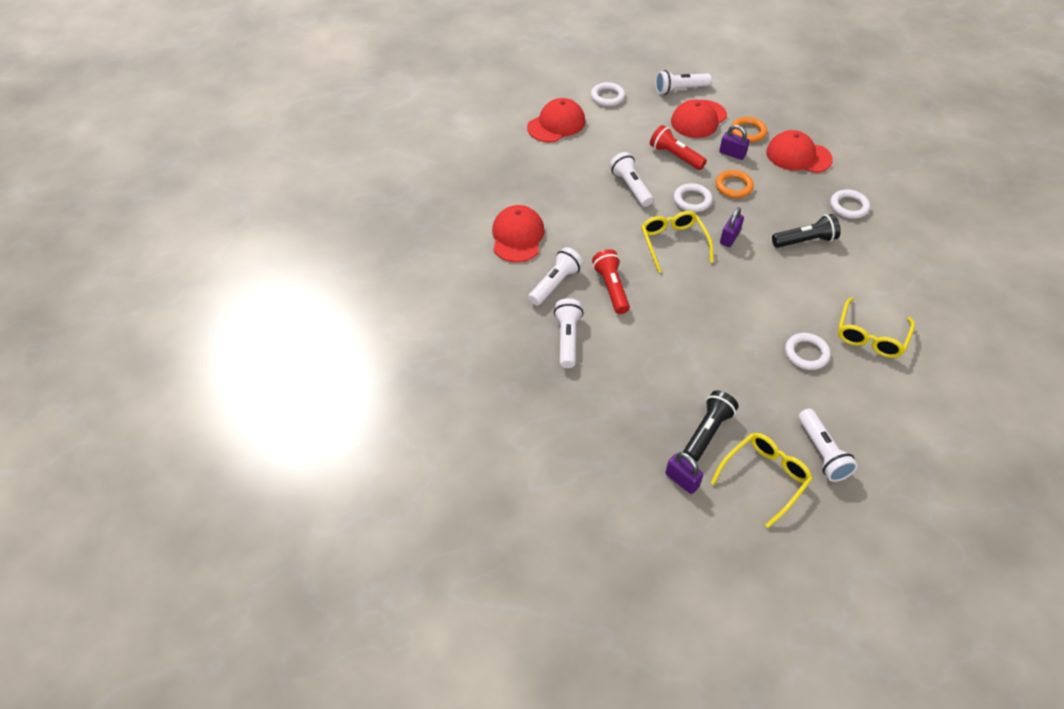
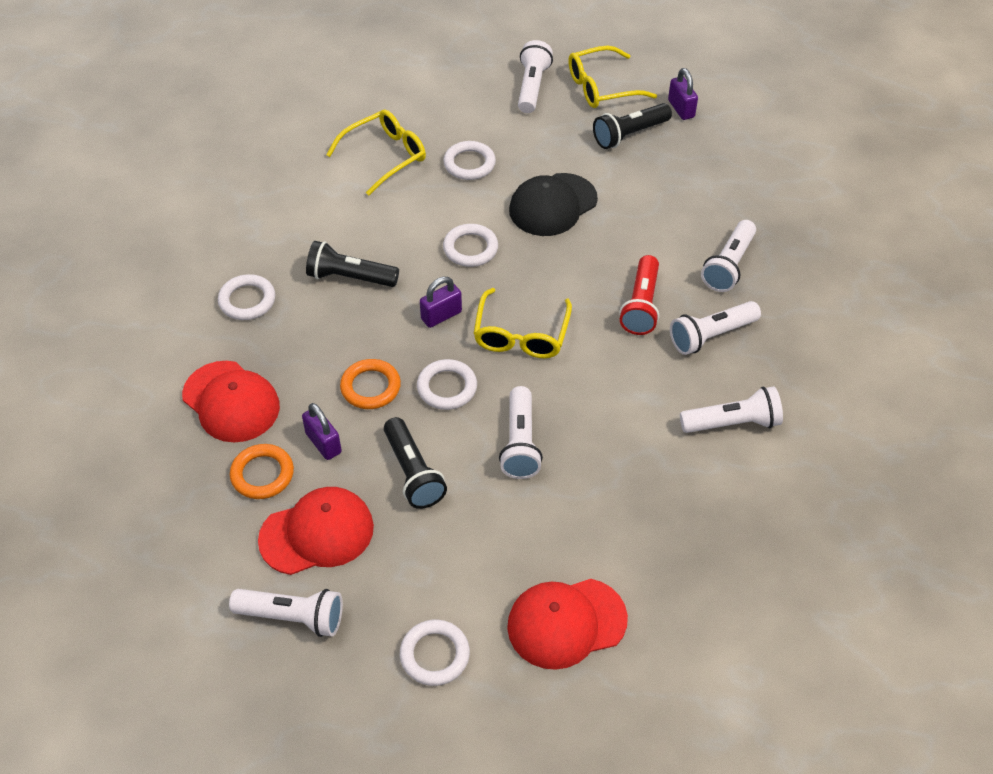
camera: 155 degrees left, 0 degrees up
(517, 236) = (733, 423): red cap -> white flashlight
(675, 156) = (413, 473): red flashlight -> black flashlight
(720, 341) = (552, 205): none -> black cap
(749, 287) = (470, 248): none -> white ring

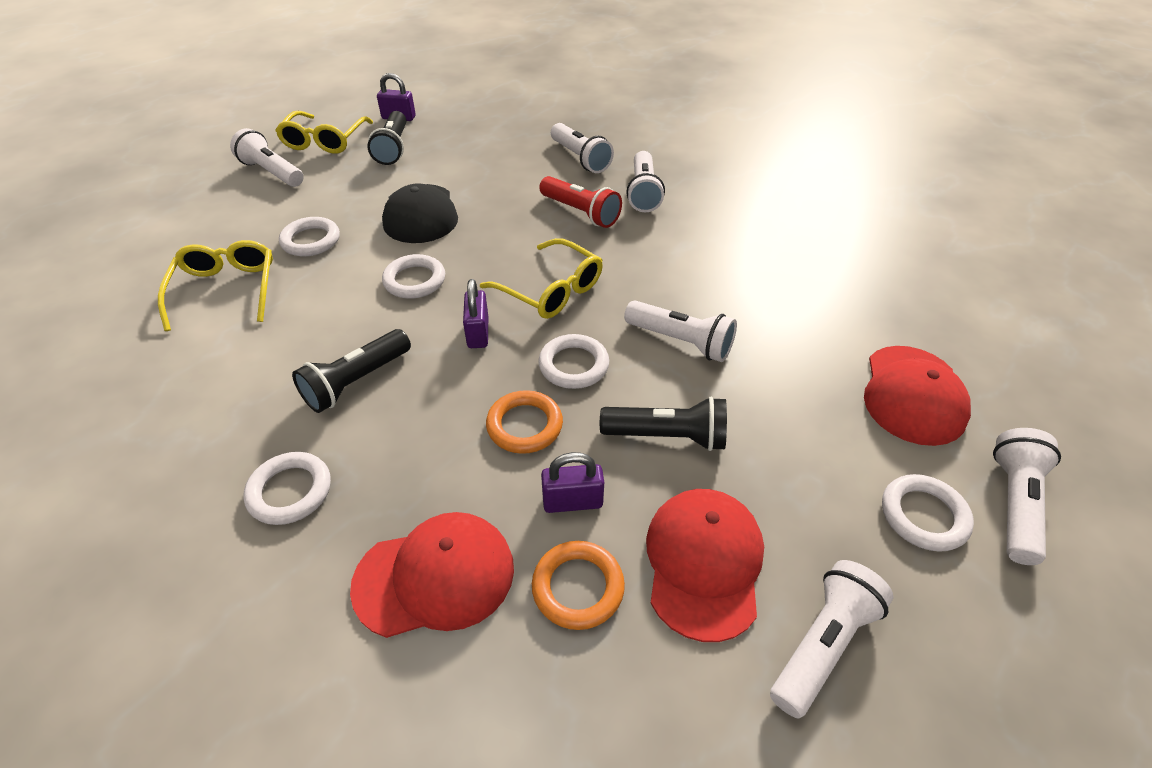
camera: 60 degrees left, 5 degrees down
(733, 423) = (739, 216): white flashlight -> white flashlight (1013, 503)

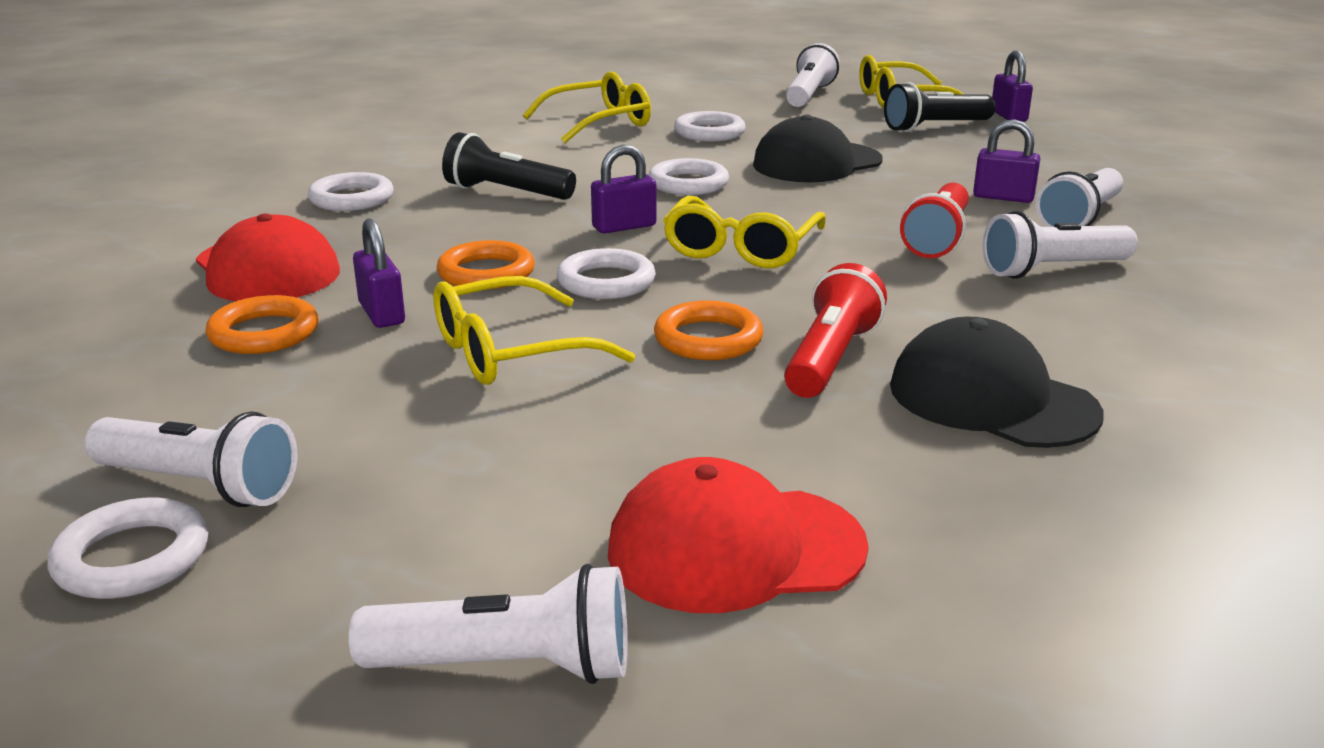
camera: 70 degrees right, 20 degrees down
(533, 169) = (1003, 197): none -> purple padlock
(667, 436) = (512, 352): black flashlight -> yellow glasses
(681, 341) = (708, 339): white flashlight -> orange ring
(703, 562) = (311, 397): red cap -> none
(722, 302) = (830, 358): none -> red flashlight
(783, 265) = (991, 399): none -> black cap
(923, 516) = (443, 563): white ring -> white ring (132, 558)

